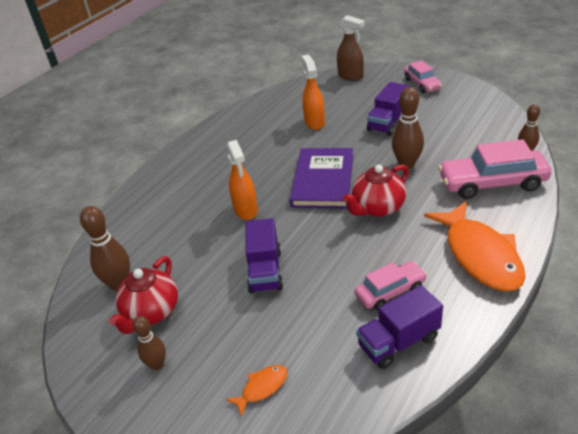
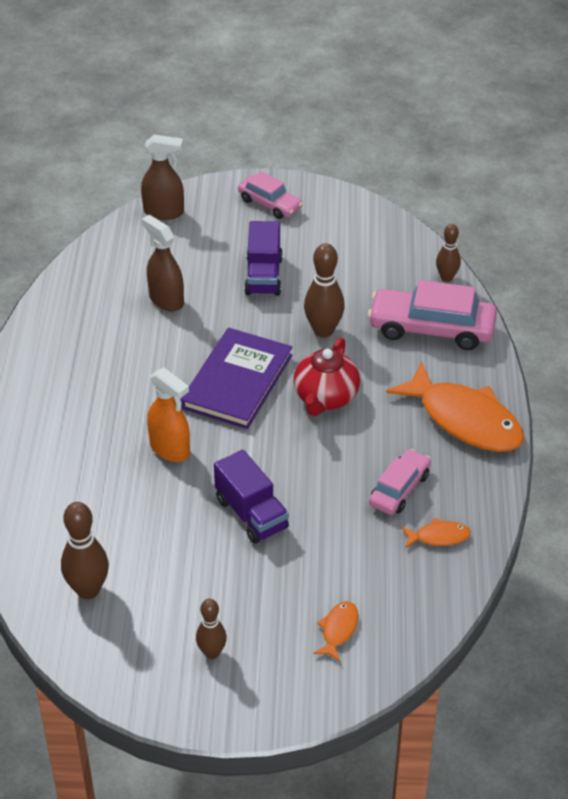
camera: 35 degrees left, 5 degrees up
(151, 312) = (157, 605): red teapot -> none
(314, 122) = (166, 300): orange spray bottle -> brown spray bottle
(323, 180) = (237, 381): purple book -> purple book turned 45 degrees clockwise
(398, 342) = (438, 537): purple truck -> orange fish
(492, 183) = (431, 329): pink car -> pink car turned 45 degrees clockwise

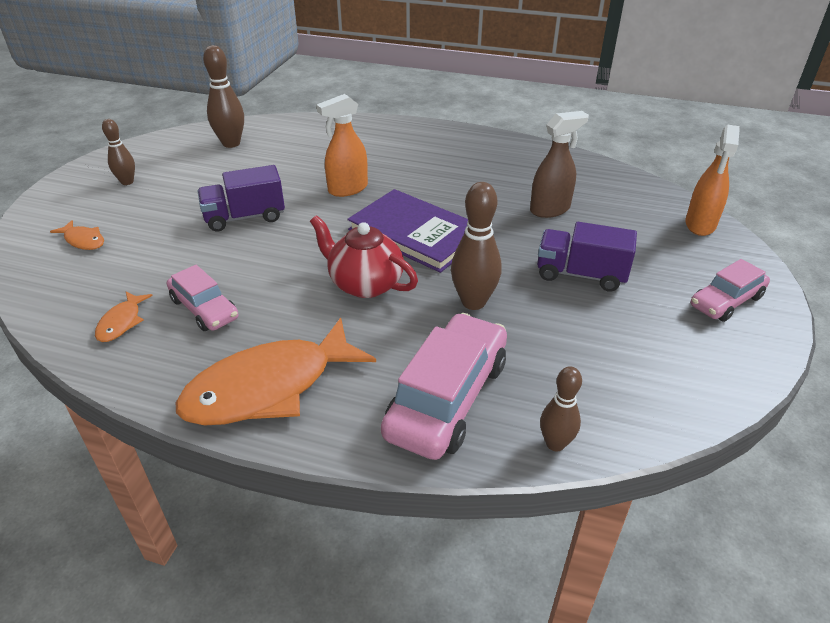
camera: 105 degrees right, 5 degrees down
(164, 212) = (700, 225): brown spray bottle -> orange spray bottle

